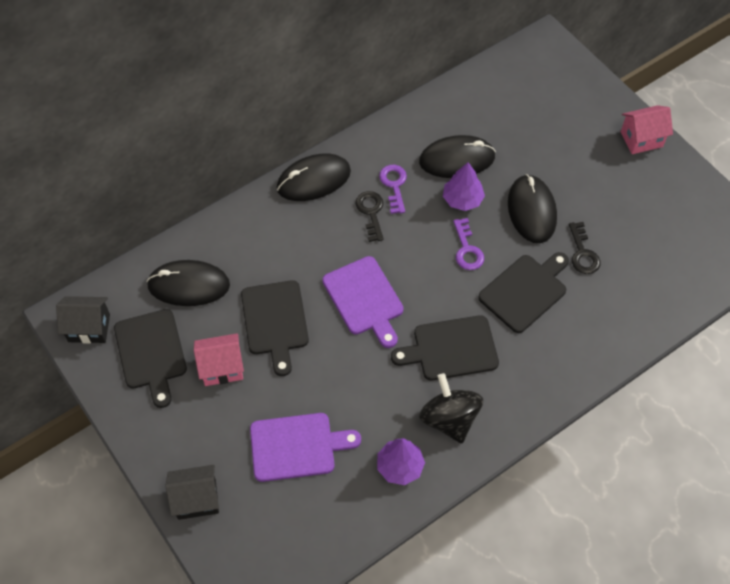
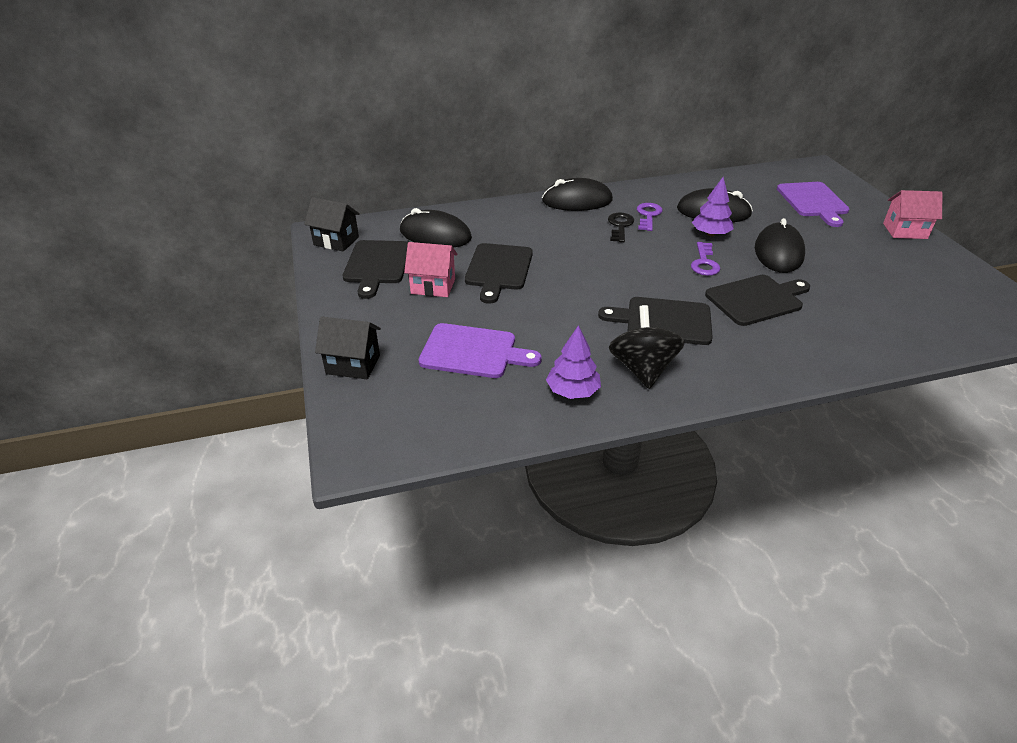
camera: 20 degrees right, 20 degrees down
(364, 299) = (590, 273): purple cutting board -> purple cutting board (813, 202)
(582, 253) = (826, 287): black key -> none

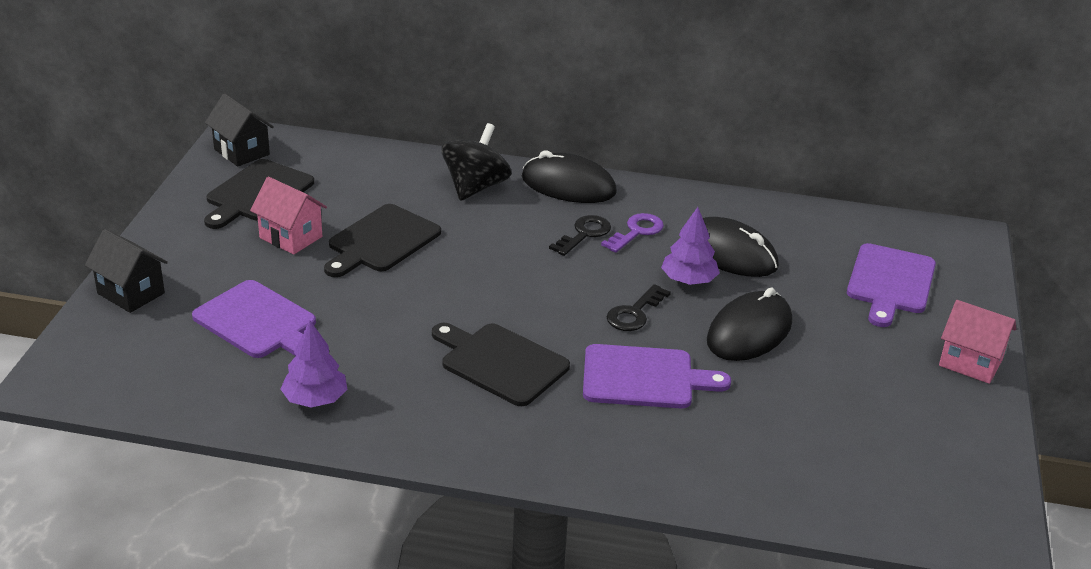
camera: 25 degrees right, 5 degrees down
(435, 235) = (354, 177): black mouse -> none
(642, 369) = (414, 404): black spinning top -> black spinning top (475, 187)
(704, 263) = (634, 313): purple key -> black key
(757, 299) = (644, 378): black cutting board -> purple cutting board

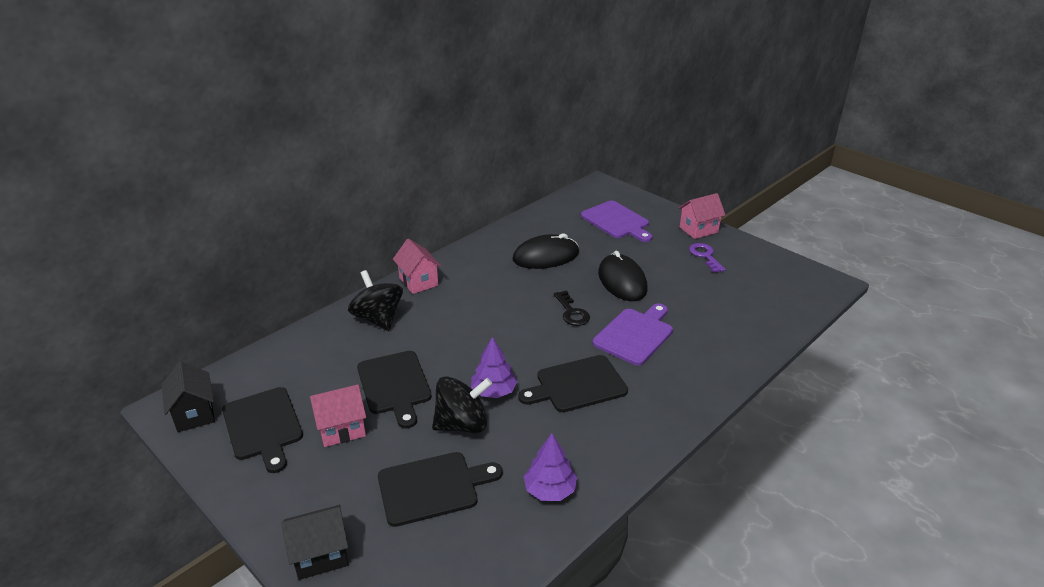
camera: 55 degrees left, 0 degrees up
(241, 152) = (194, 414): black house -> black house turned 75 degrees clockwise
(258, 322) = (433, 487): purple cutting board -> black cutting board
(362, 306) = (462, 424): none -> black spinning top
(568, 185) = (418, 282): black mouse -> pink house
(584, 234) = (476, 297): black key -> none
(636, 232) = (493, 278): purple key -> purple key (705, 256)
(688, 280) = (558, 280): purple tree -> purple tree (493, 391)

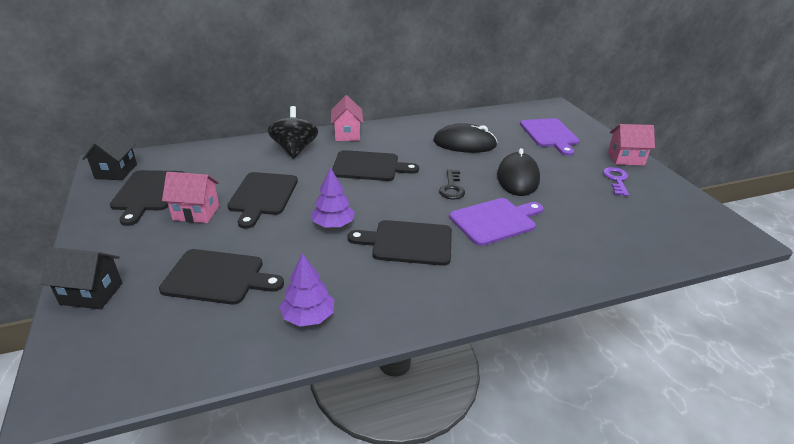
camera: 25 degrees right, 0 degrees up
(462, 424) = (285, 240): black spinning top -> none
(474, 314) = (369, 166): none -> black cutting board

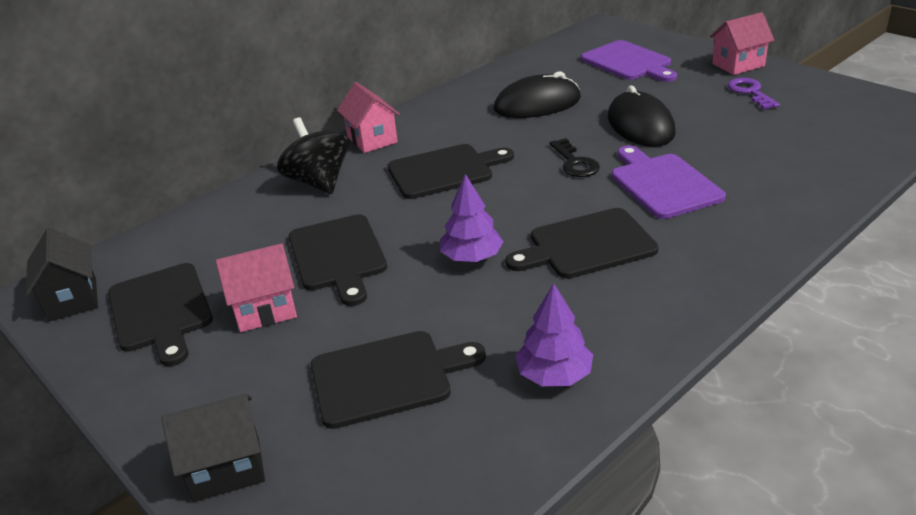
camera: 20 degrees left, 0 degrees up
(495, 221) = (663, 184): purple cutting board -> purple cutting board turned 60 degrees counterclockwise

